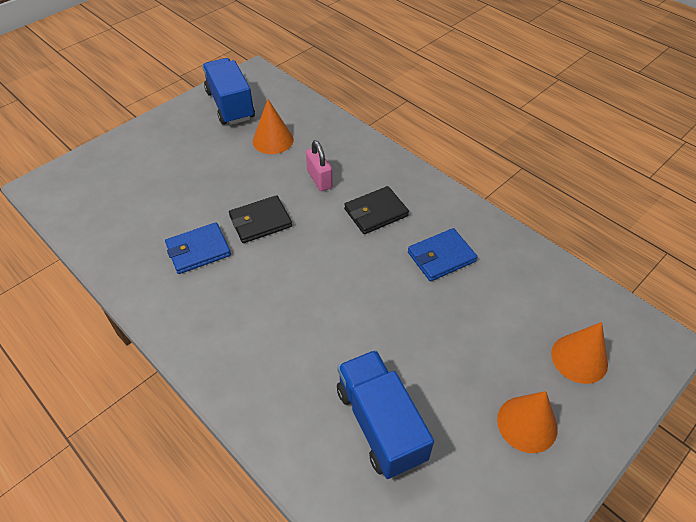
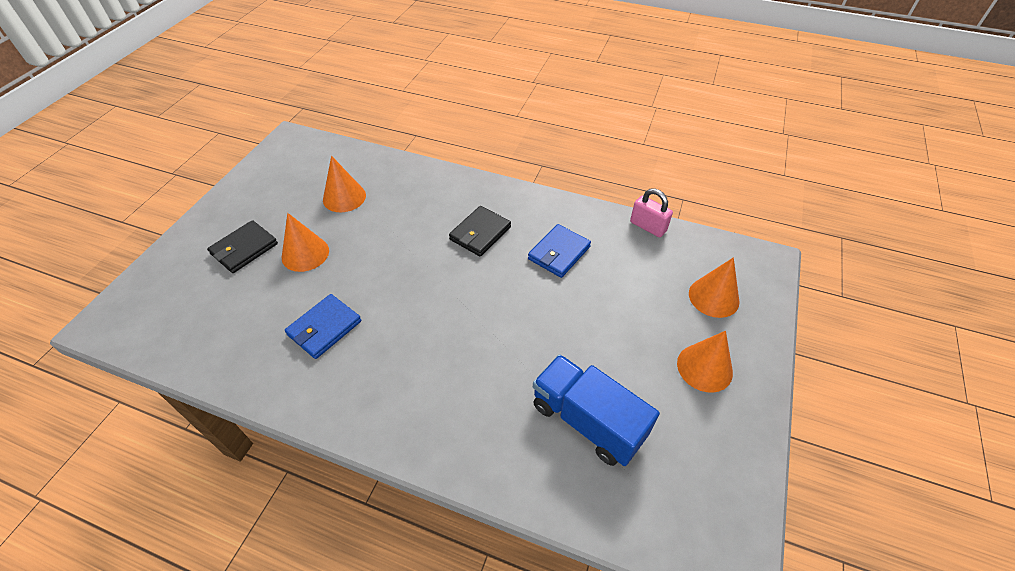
camera: 25 degrees left, 0 degrees up
(215, 180) = (305, 253): none -> orange cone
(230, 105) = (281, 176): blue truck -> none
(260, 221) = (374, 278): black wallet -> black wallet (244, 249)
(319, 179) = (411, 220): pink padlock -> pink padlock (648, 227)

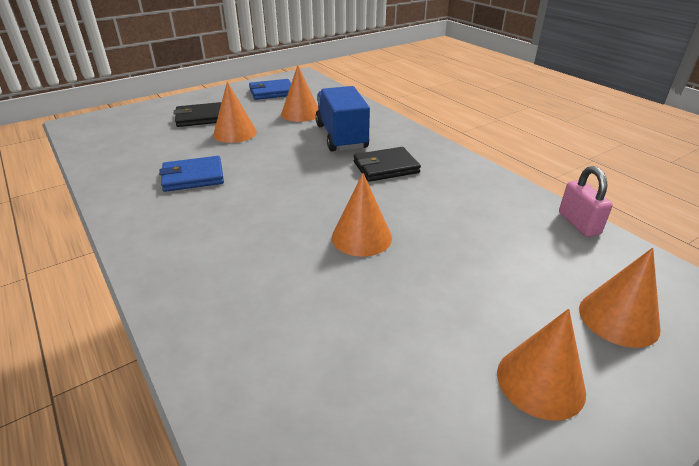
camera: 35 degrees right, 15 degrees down
(523, 316) = (361, 237): none -> orange cone
(559, 253) = (450, 207): blue wallet -> blue wallet (272, 92)
(587, 420) = (335, 352): blue truck -> blue truck (341, 136)

